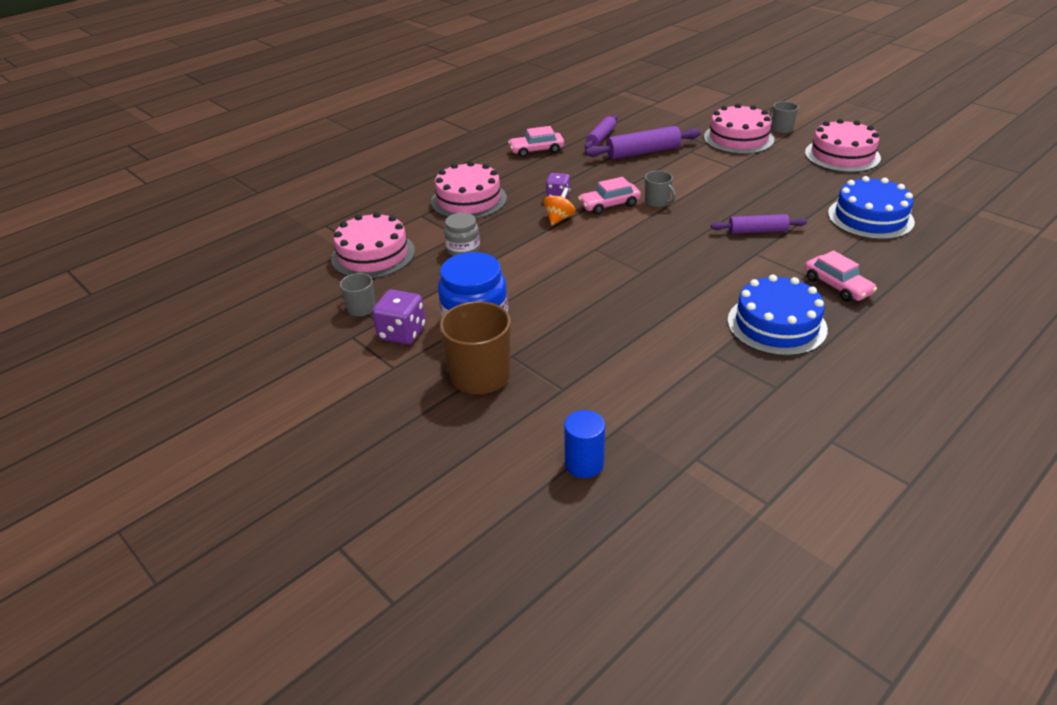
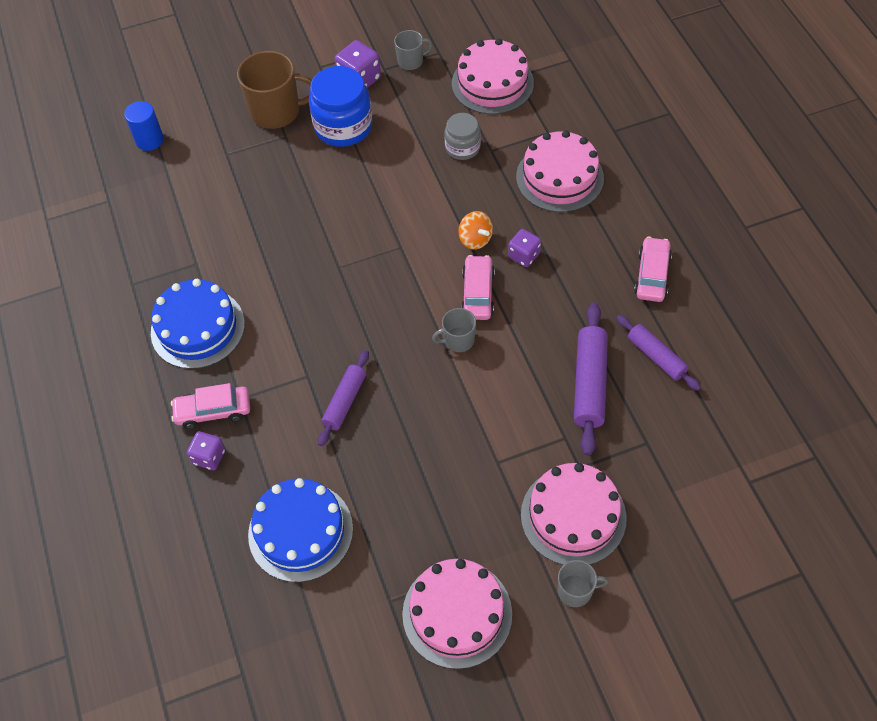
camera: 115 degrees right, 20 degrees up
(873, 273) = (209, 457): none -> purple dice

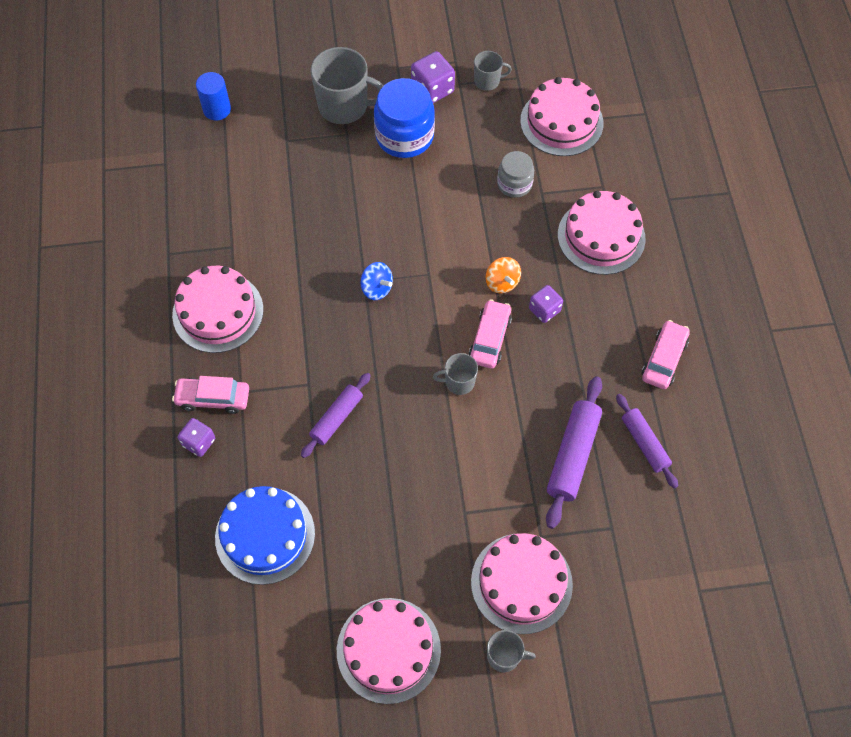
camera: 10 degrees right, 5 degrees up
(197, 328) = (218, 312): blue cake -> pink cake
(277, 111) = (344, 106): brown mug -> grey mug
(353, 271) = (377, 288): none -> blue spinning top

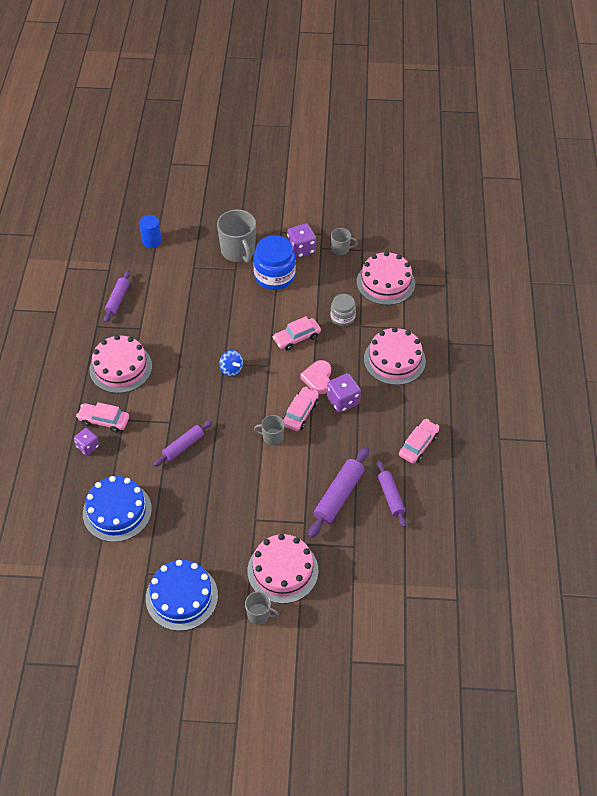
camera: 10 degrees right, 10 degrees down
(189, 207) = (118, 300): none -> purple rolling pin
(344, 106) = (238, 251): grey mug -> grey mug turned 45 degrees clockwise
(388, 650) = (181, 596): pink cake -> blue cake
(458, 225) = (296, 338): none -> pink car
(502, 282) = (318, 379): orange spinning top -> pink heart
(544, 310) = (343, 400): purple dice -> purple dice, size x1.51

